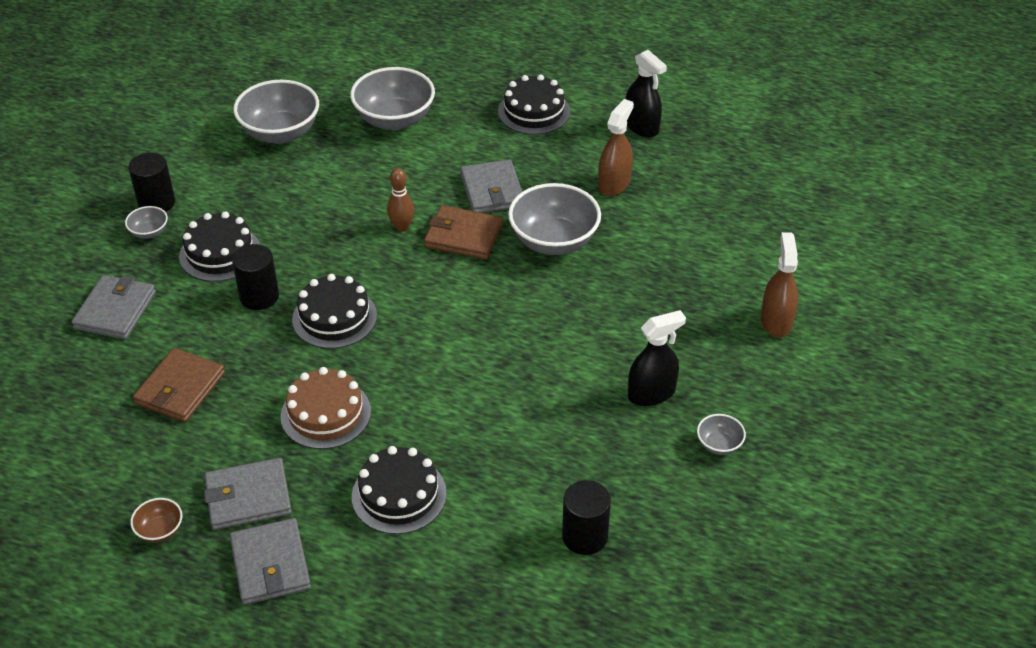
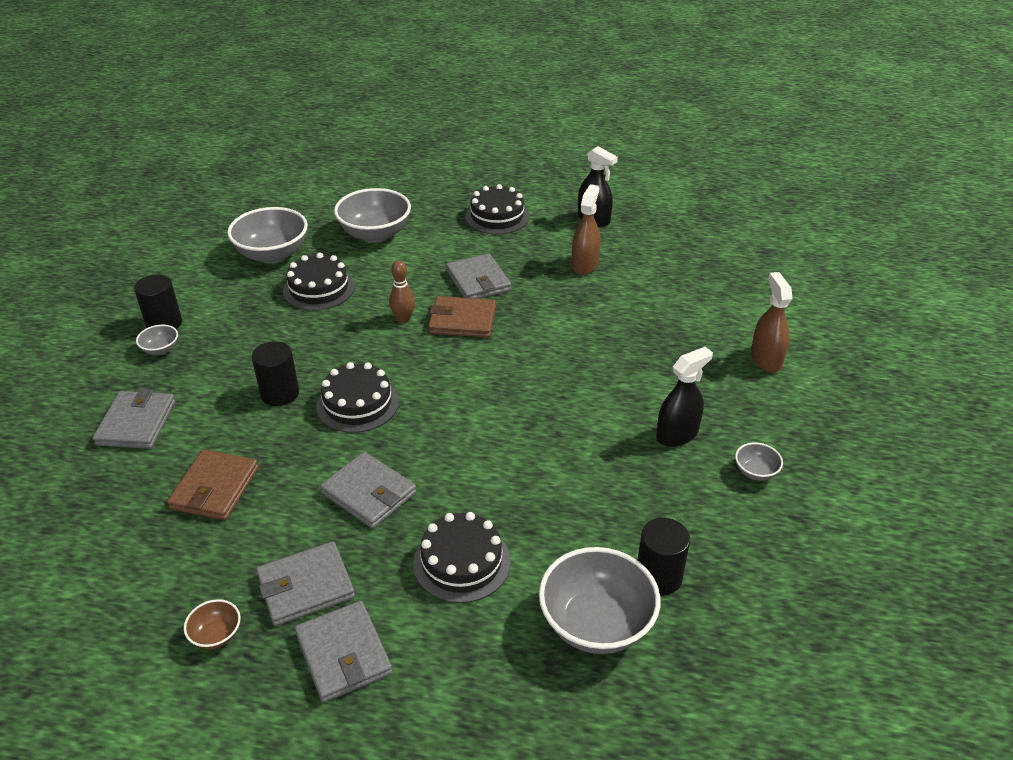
camera: 10 degrees left, 5 degrees down
(220, 253) = (234, 360): black cake -> black cake (319, 289)
(325, 413) = (369, 493): brown cake -> grey wallet
(554, 241) = (546, 316): grey bowl -> grey bowl (596, 623)

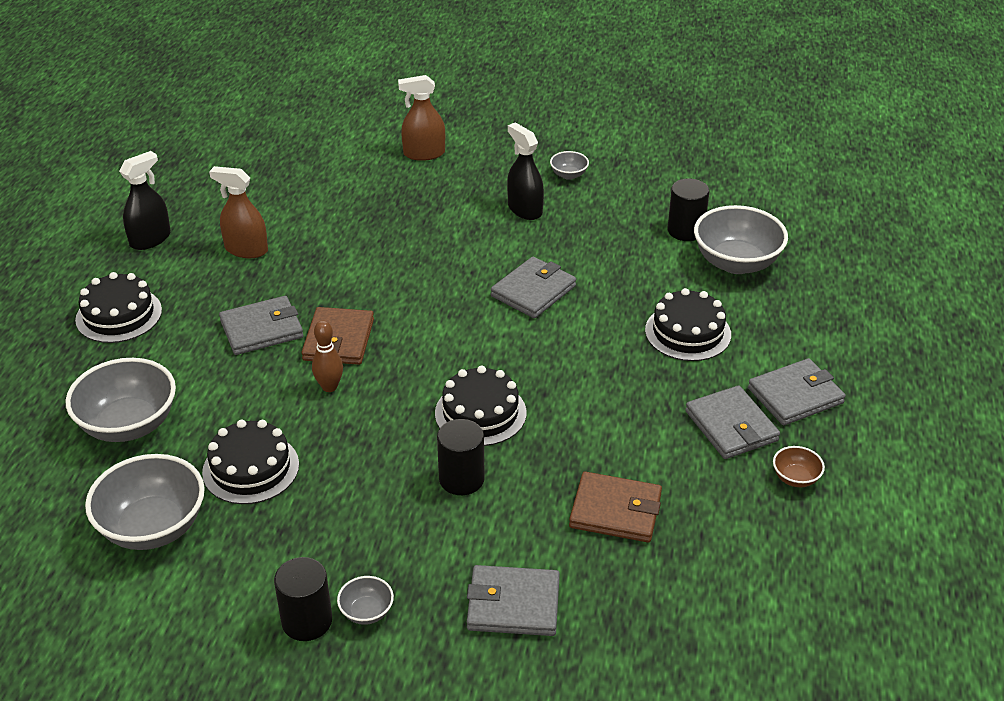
camera: 90 degrees left, 0 degrees up
(369, 493) = (612, 394): grey wallet -> grey wallet (533, 291)

